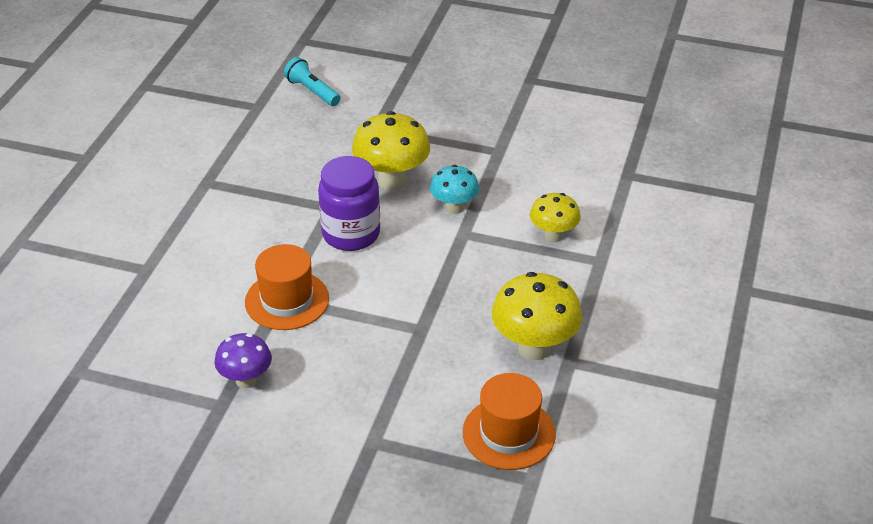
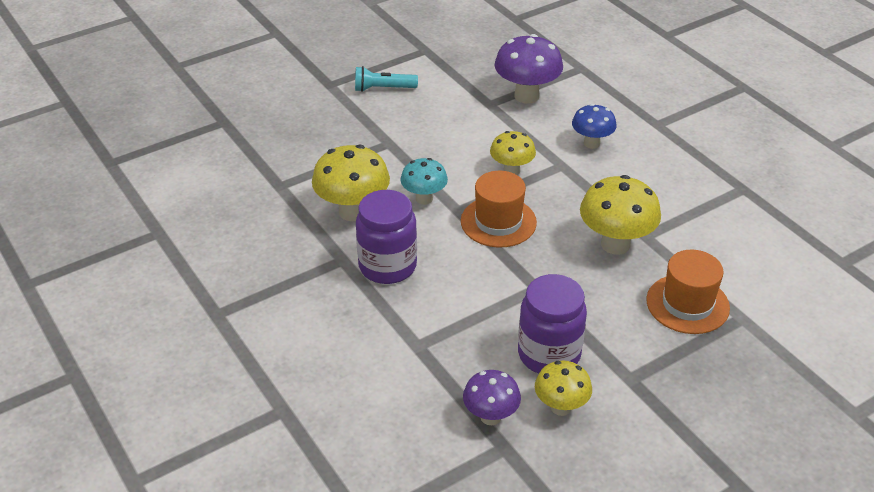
camera: 50 degrees left, 0 degrees up
(287, 300) = (423, 343): orange hat -> orange hat (498, 222)
(296, 415) = (561, 407): none -> yellow mushroom
(312, 91) = (184, 193): turquoise flashlight -> turquoise flashlight (383, 89)
(349, 377) = (549, 354): none -> purple jar
(657, 263) = (591, 143): none -> blue mushroom
(670, 189) = (526, 96): none -> purple mushroom

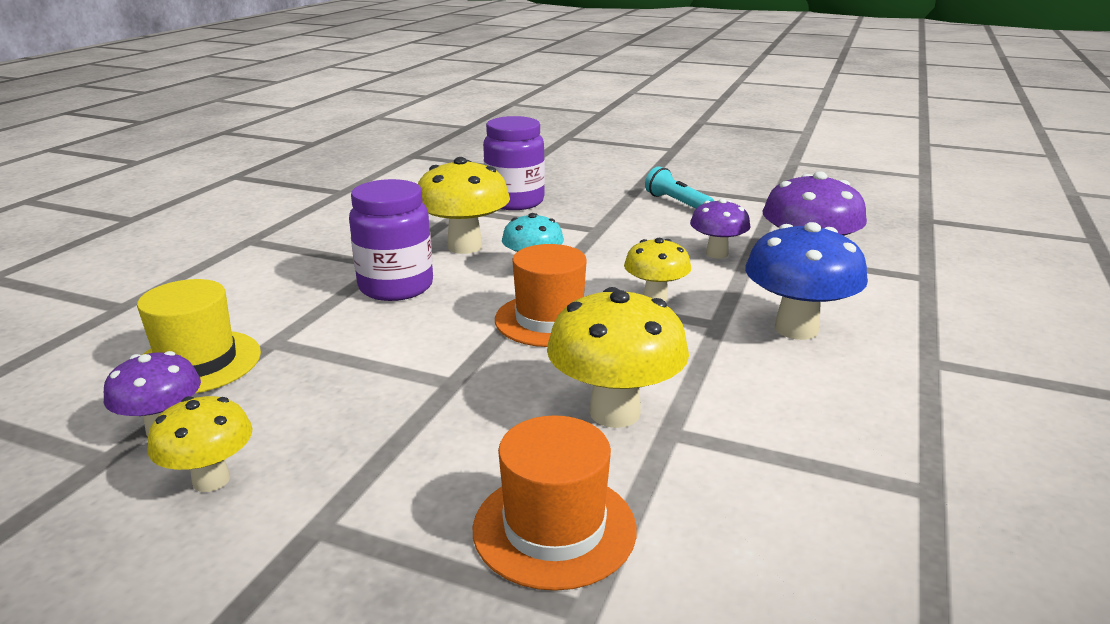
camera: 55 degrees right, 15 degrees down
(415, 386) = (197, 362): none -> yellow hat
(478, 117) = (717, 254): none -> purple mushroom
(549, 354) = (321, 434): purple jar -> purple jar (515, 202)
(591, 143) = (796, 329): blue mushroom -> blue mushroom, size x1.61

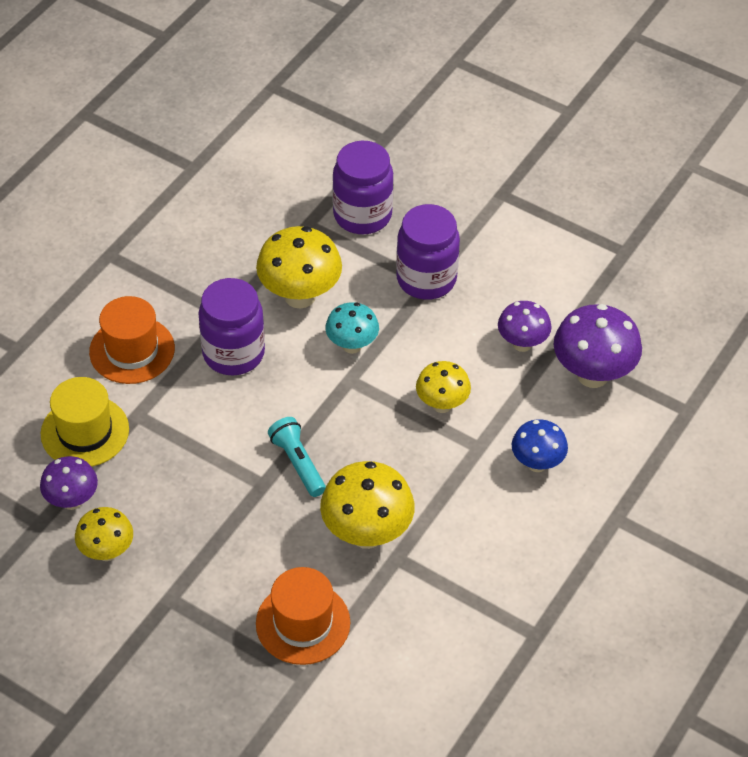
camera: 10 degrees right, 25 degrees up
(549, 320) = (348, 420): orange hat -> orange hat (132, 350)
(594, 227) = (426, 279): none -> purple jar
(677, 203) = (523, 242): turquoise flashlight -> turquoise flashlight (298, 463)
(796, 329) = (537, 463): blue mushroom -> blue mushroom, size x0.62

